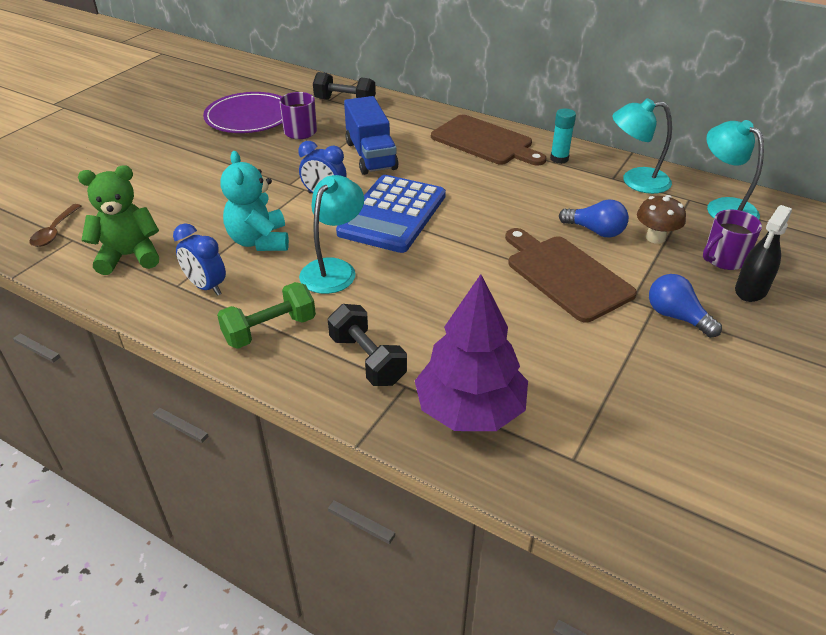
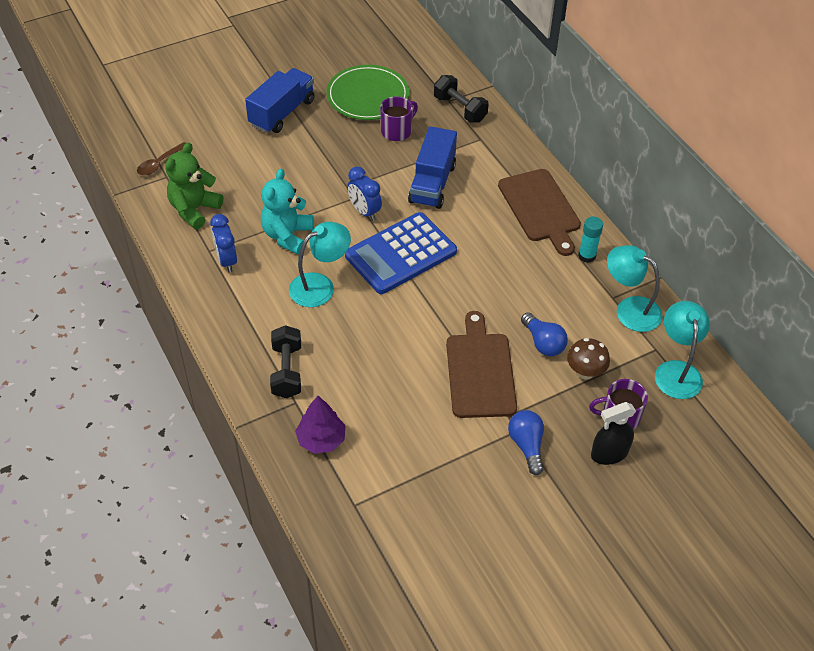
camera: 30 degrees right, 10 degrees up
(129, 256) = (194, 209): green teddy bear -> green teddy bear turned 75 degrees counterclockwise
(170, 152) = (282, 113): none -> blue truck
(249, 117) = (367, 96): purple plate -> green plate
(270, 330) = (243, 317): green dumbbell -> none
(470, 409) = (321, 439): purple tree -> purple tree, size x0.62

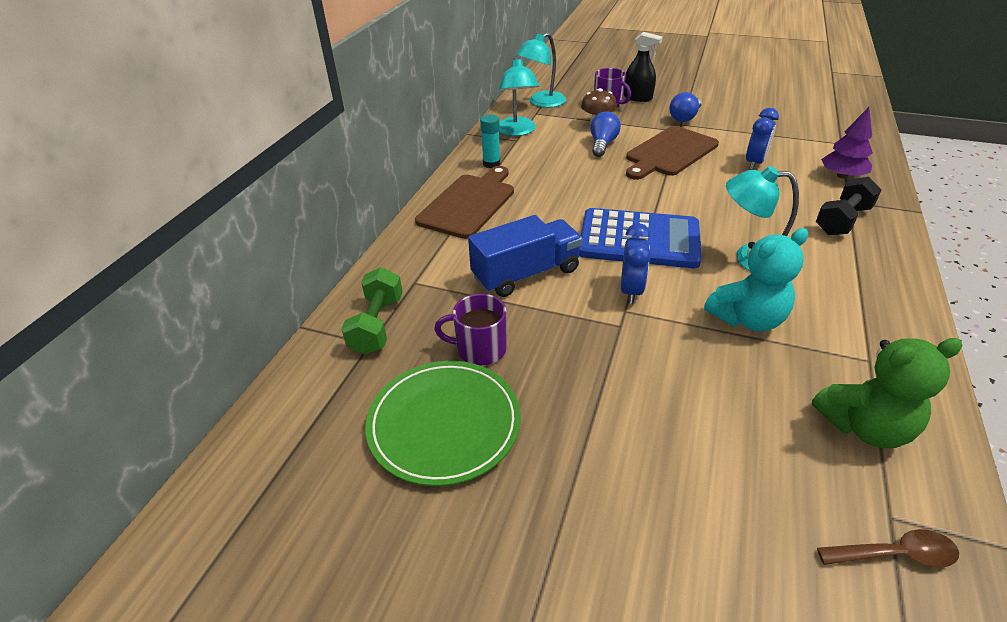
camera: 130 degrees left, 10 degrees down
(226, 261) = (850, 336): blue clock -> blue clock (754, 163)
(282, 113) = (594, 494): blue truck -> none
(460, 109) = (377, 325): black dumbbell -> green dumbbell

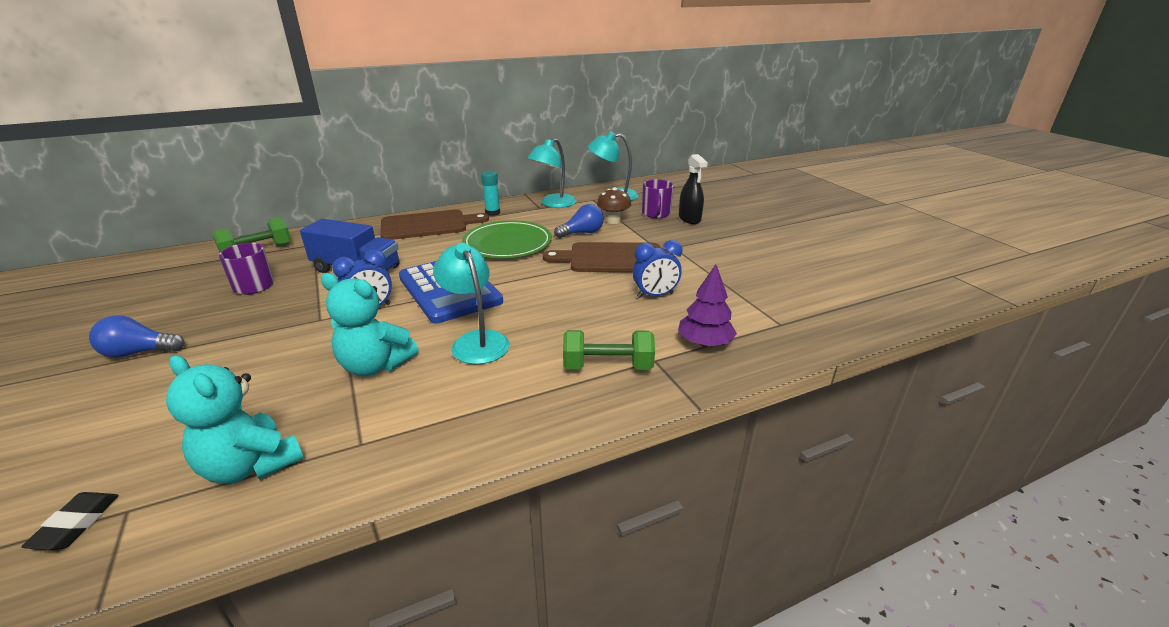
camera: 45 degrees right, 10 degrees down
(444, 424) = (167, 302): green plate -> green plate (507, 243)
(684, 117) = (688, 245): blue light bulb -> blue light bulb (139, 352)
(842, 221) = (607, 366): black dumbbell -> green dumbbell
(864, 427) = (251, 465): green teddy bear -> turquoise teddy bear
(895, 554) = (76, 524): brown spoon -> black eraser

